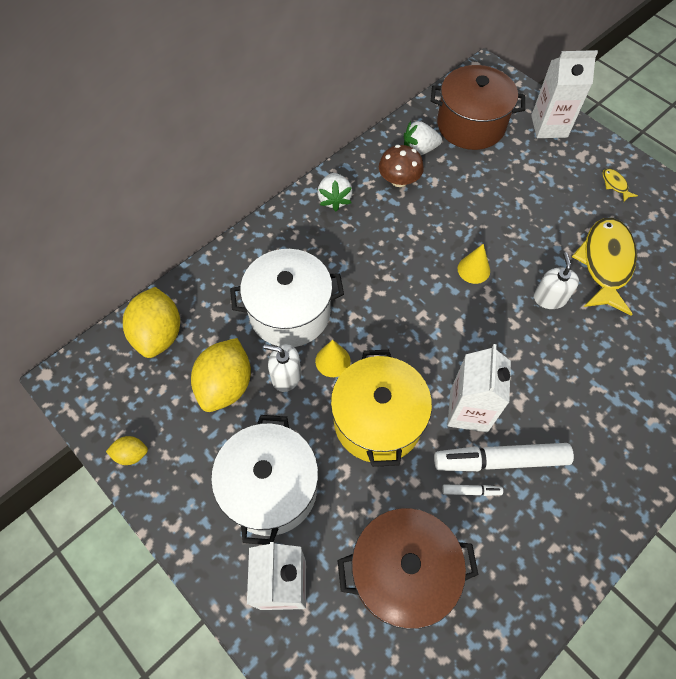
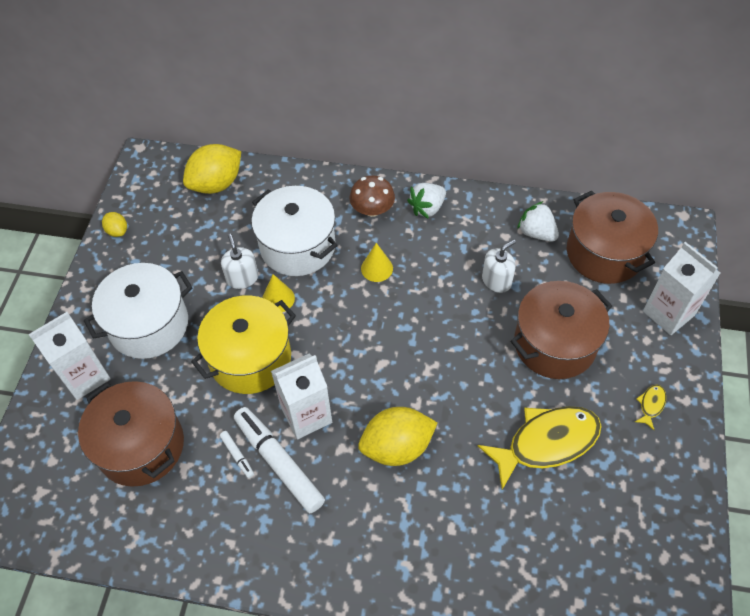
camera: 55 degrees right, 5 degrees down
(226, 385) = (207, 248): yellow lemon -> yellow lemon (397, 447)
(399, 180) = (489, 238): brown mushroom -> brown mushroom (372, 209)
(473, 269) = (446, 343): yellow cone -> yellow cone (377, 268)
(525, 204) = (554, 344): none -> brown pot
(549, 298) = (467, 417): white soap dispenser -> white soap dispenser (496, 280)

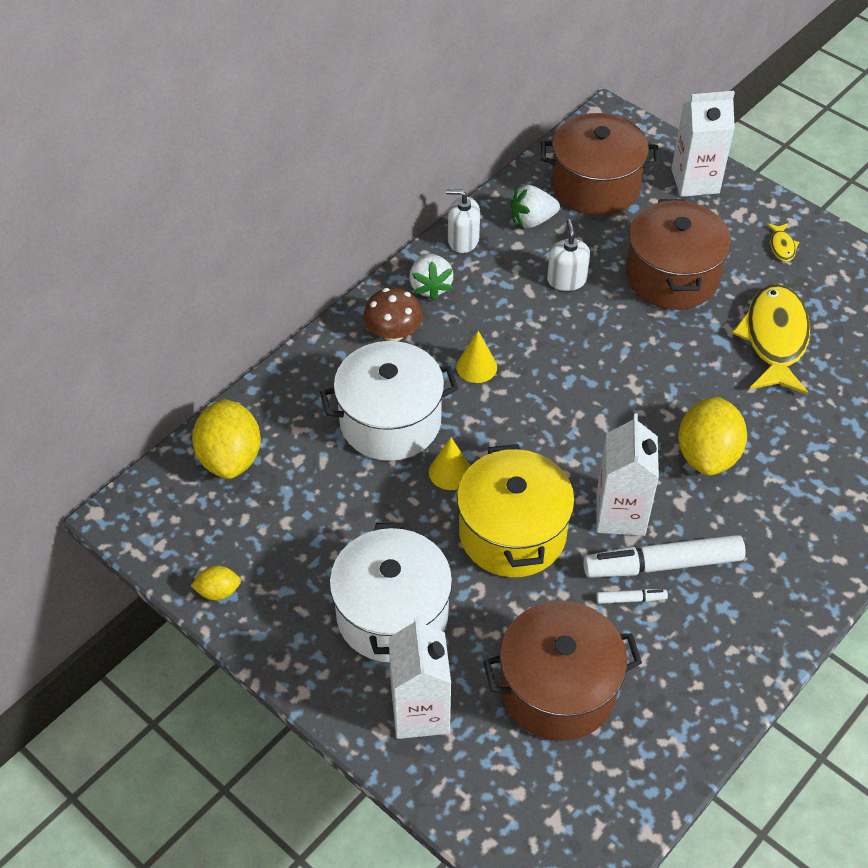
camera: 60 degrees left, 5 degrees down
(242, 278) = (395, 493): white soap dispenser -> white soap dispenser (463, 240)
(651, 405) = (782, 246): yellow fish -> yellow fish turned 150 degrees counterclockwise

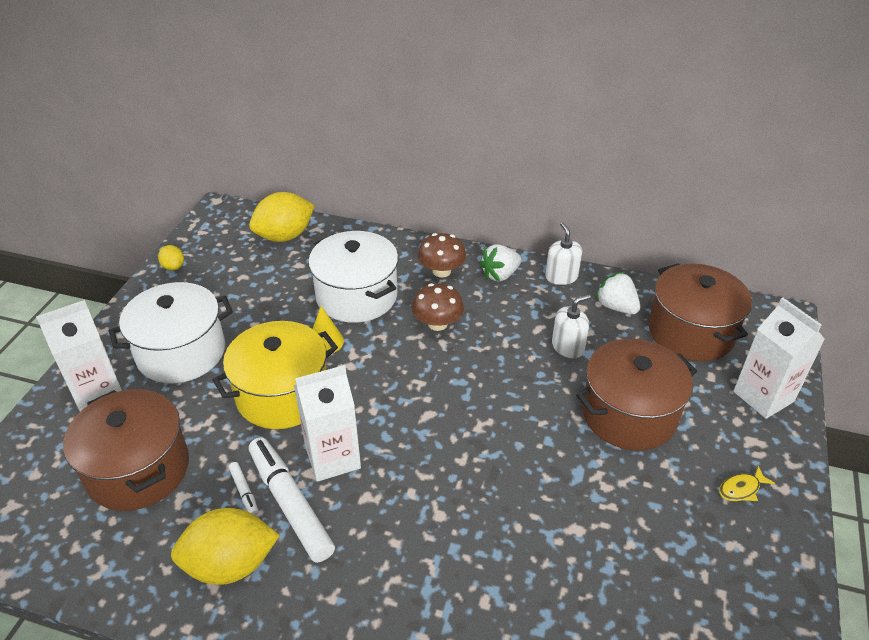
camera: 65 degrees right, 10 degrees down
(476, 367) = (437, 323): yellow cone -> brown mushroom
(707, 455) = (432, 502): yellow lemon -> yellow lemon (230, 564)
(774, 339) = (612, 517): yellow fish -> none

